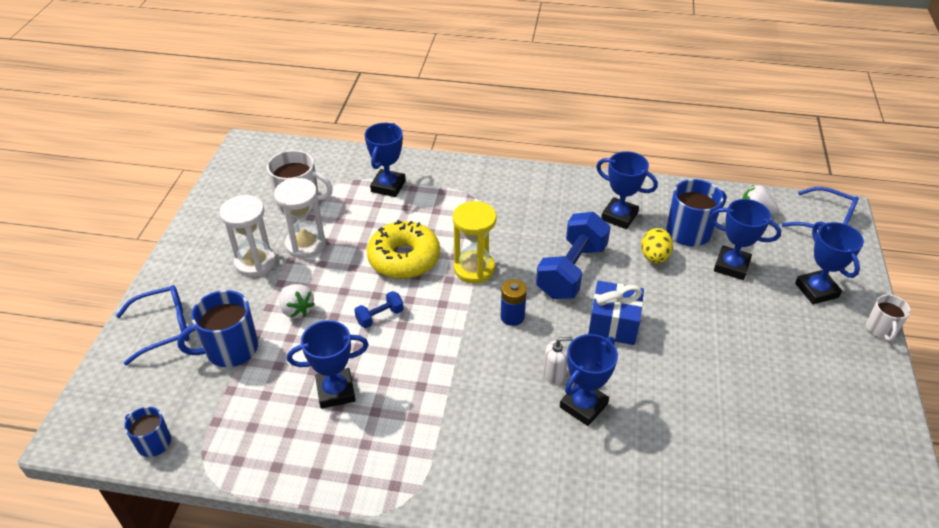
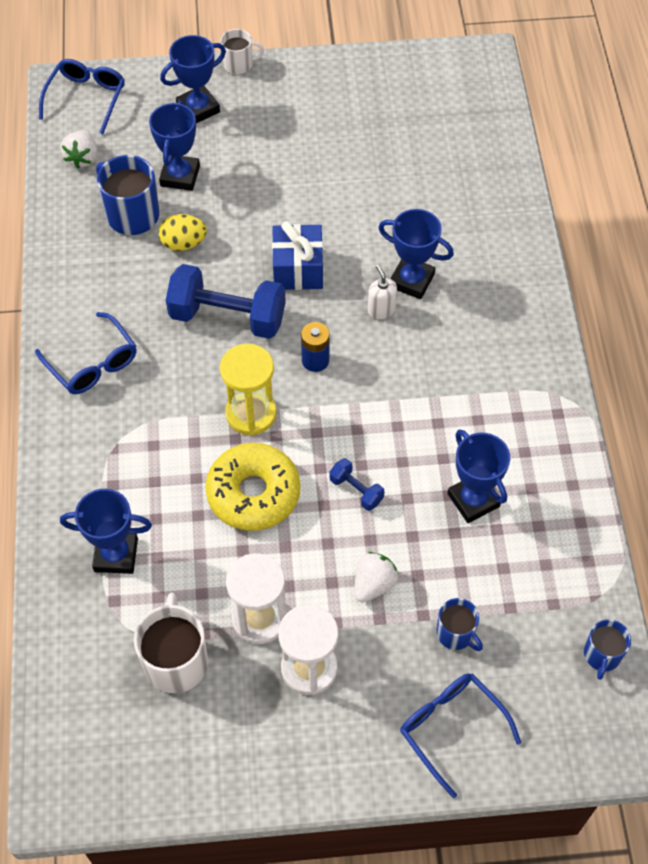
camera: 105 degrees left, 15 degrees up
(230, 349) = (456, 633): blue mug -> blue mug, size x0.60
(547, 194) = (93, 363): none -> blue glasses
(619, 216) = (120, 283): blue trophy -> none

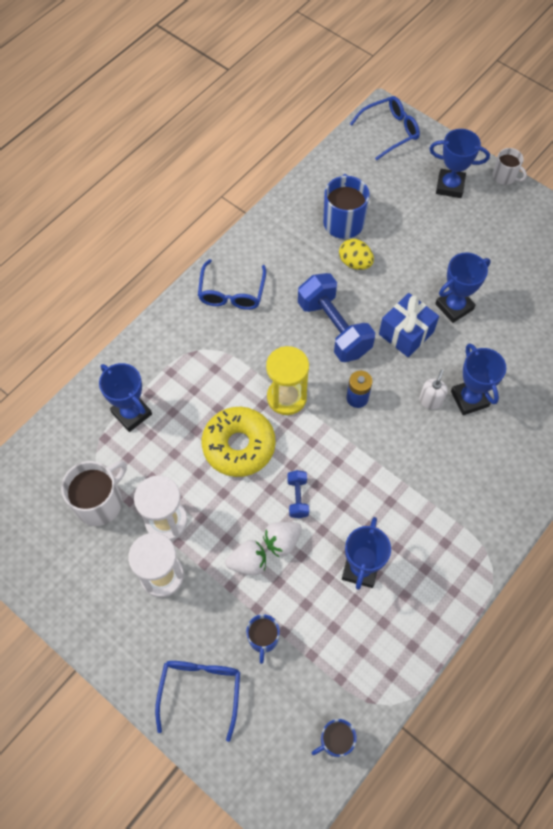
camera: 45 degrees right, 5 degrees up
(83, 158) = (350, 166): white strawberry -> white strawberry (282, 541)
(180, 176) = (395, 220): blue trophy -> blue trophy (454, 306)

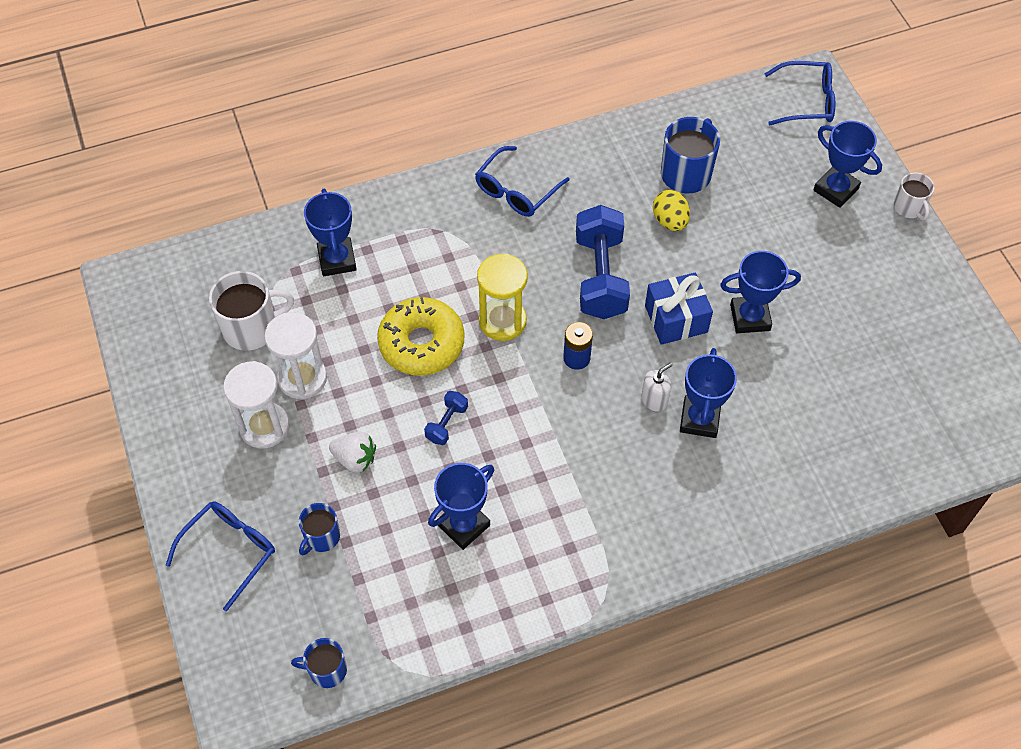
camera: 30 degrees right, 5 degrees down
(282, 541) = (402, 457): white strawberry -> none

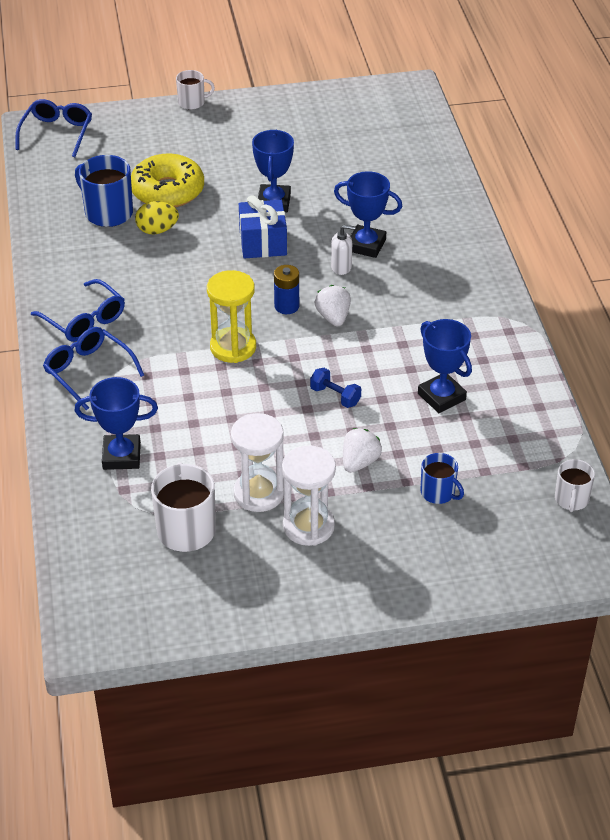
camera: 80 degrees left, 15 degrees down
(230, 551) = (443, 561): blue glasses -> blue glasses (88, 371)
(326, 670) = (571, 499): blue mug -> white mug
(421, 343) = (242, 404): yellow donut -> yellow donut (167, 191)
(568, 404) = (333, 317): none -> white strawberry
(600, 276) = (203, 280): blue dumbbell -> none
(654, 400) = (341, 267): white soap dispenser -> white soap dispenser turned 120 degrees clockwise
(835, 189) = (159, 135): blue trophy -> none

